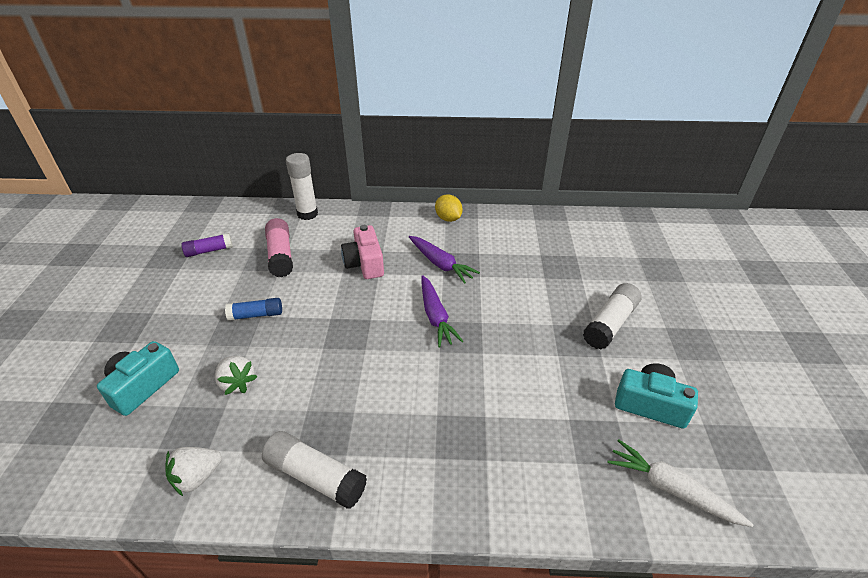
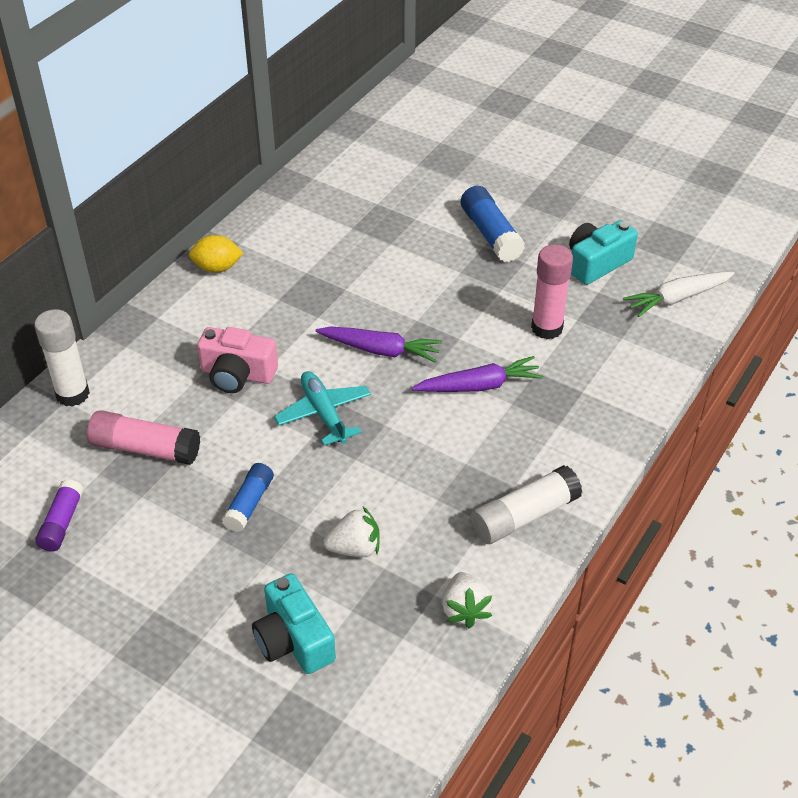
camera: 60 degrees left, 5 degrees up
(356, 314) = (324, 413): none -> turquoise plane
(440, 264) = (297, 310): purple carrot -> purple carrot (479, 386)
(540, 402) = (547, 328): none -> pink glue stick
(610, 323) = (490, 234): white glue stick -> blue glue stick

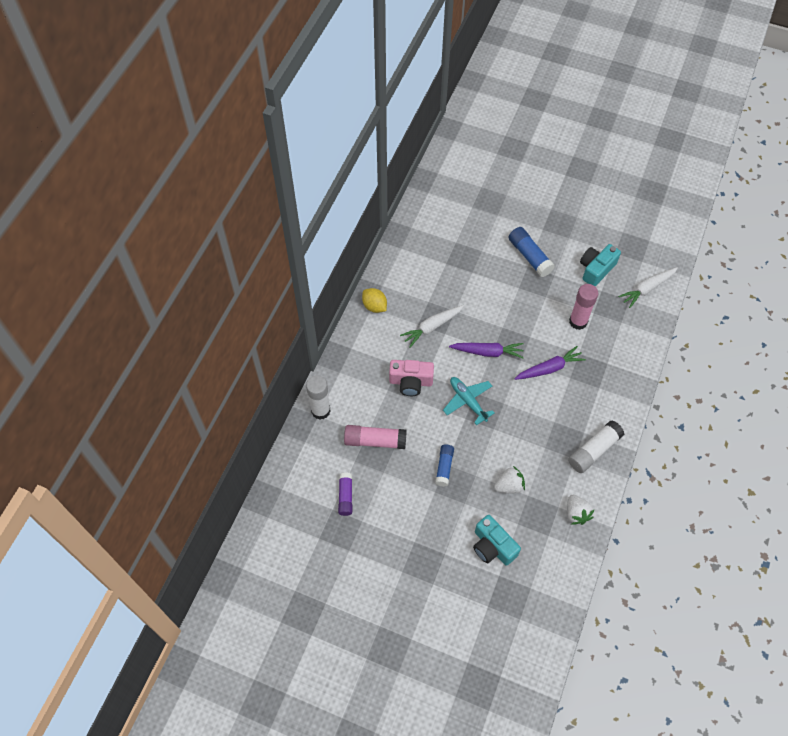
camera: 10 degrees left, 15 degrees up
(217, 268) = (374, 306): yellow lemon -> yellow lemon turned 60 degrees clockwise
(300, 306) = (432, 327): none -> white carrot

